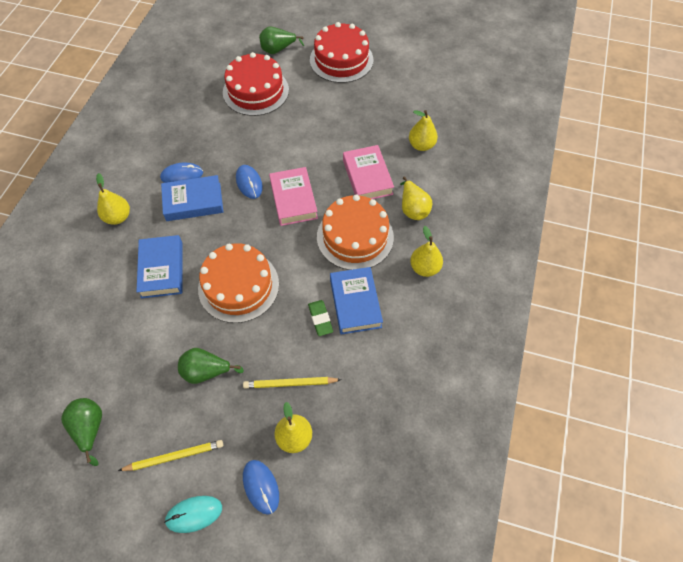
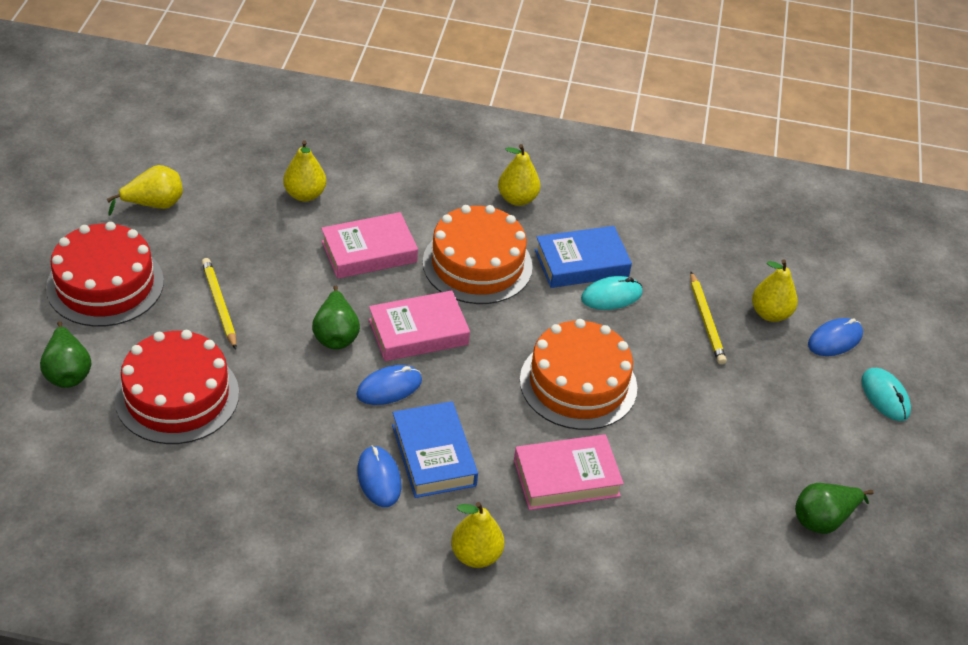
camera: 100 degrees left, 15 degrees down
(162, 269) = (566, 478): blue book -> pink book
(174, 456) = (829, 424): yellow pencil -> yellow pencil (219, 305)
(206, 371) = (712, 405): green pear -> green pear (336, 335)
(320, 319) = (611, 296): green eraser -> turquoise mouse
(413, 208) = (422, 206): yellow pear -> yellow pear (154, 205)

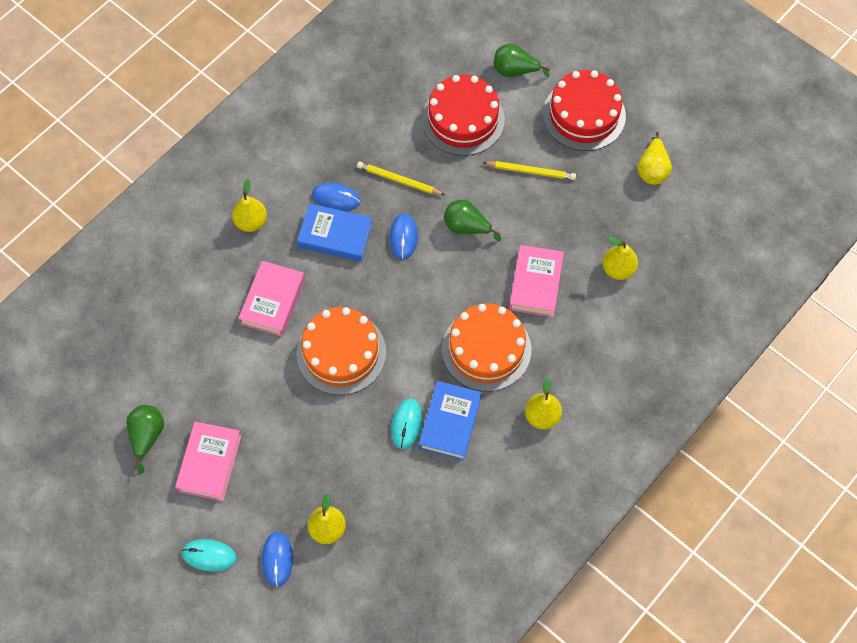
camera: 125 degrees right, 20 degrees up
(418, 332) = (442, 278): pink book -> pink book (209, 463)
(706, 321) = (347, 476): yellow pencil -> yellow pencil (399, 180)

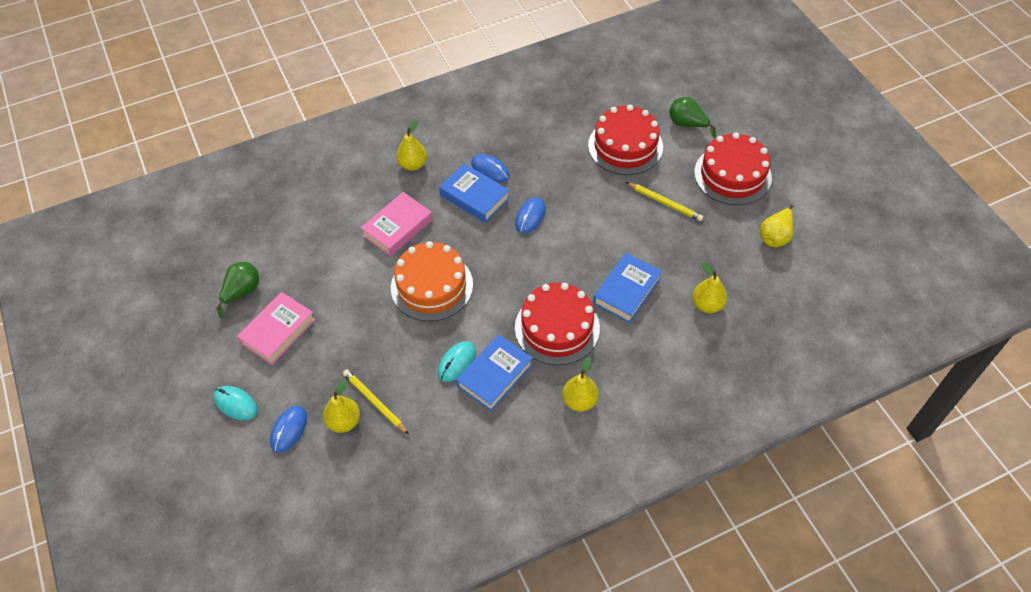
camera: 25 degrees right, 10 degrees down
(399, 180) = (548, 173): yellow pencil -> yellow pencil (375, 402)
(466, 227) = (588, 227): green pear -> none
(486, 349) = (557, 328): orange cake -> red cake
(536, 284) = (626, 291): pink book -> blue book

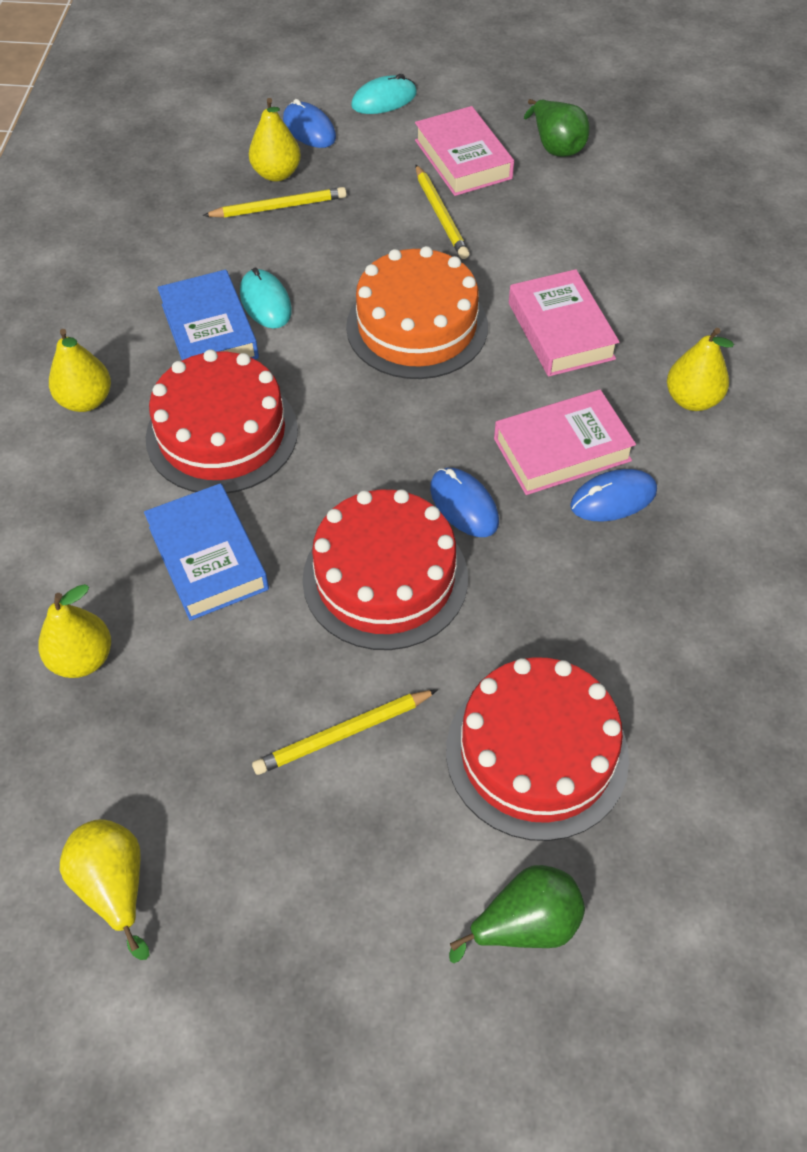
camera: 120 degrees right, 0 degrees up
(336, 318) = (440, 215): none -> yellow pencil
(474, 197) = (562, 449): blue book -> pink book
(732, 175) = (321, 918): red cake -> red cake (385, 578)

